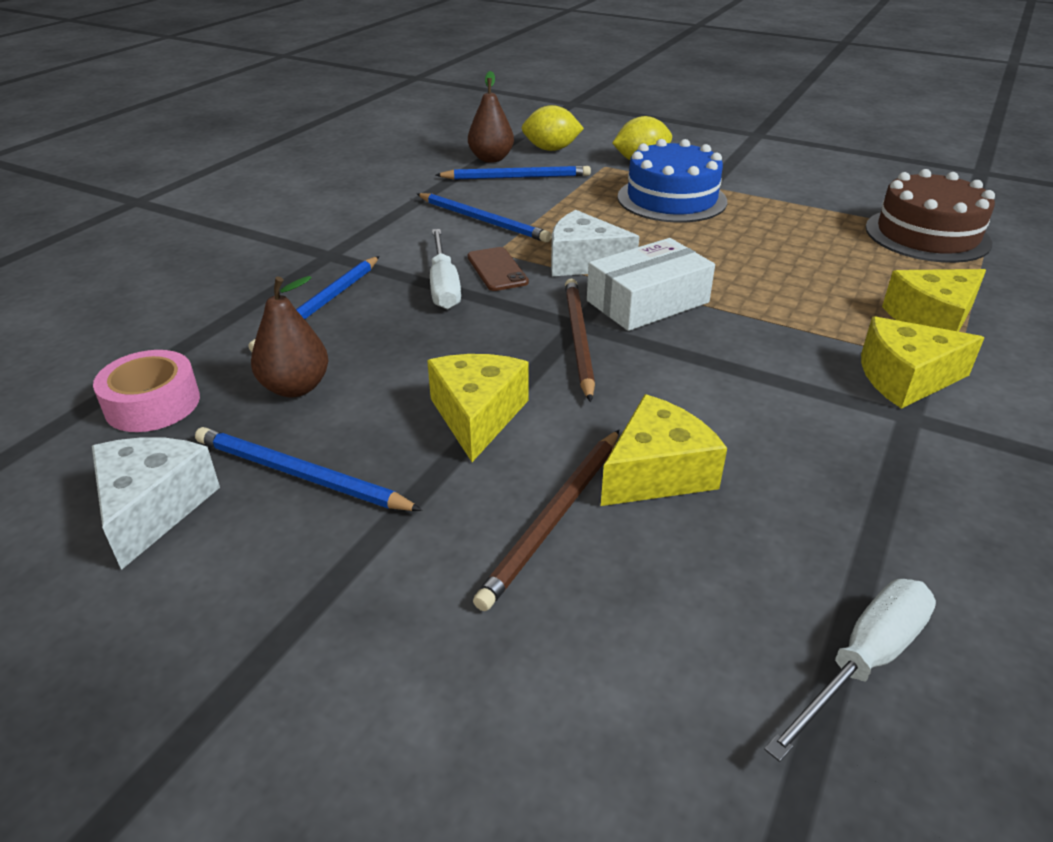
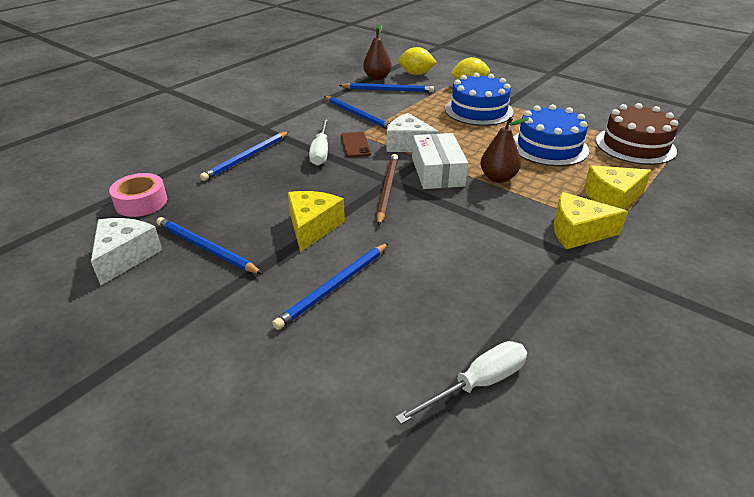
camera: 10 degrees right, 0 degrees up
(295, 387) = (218, 201): brown pear -> brown pear (498, 178)
(554, 518) = (334, 287): brown pencil -> blue pencil
(647, 302) = (437, 171): white box -> white box turned 75 degrees counterclockwise
(657, 472) = (402, 269): yellow cheese -> none
(802, 247) = (549, 147): none -> blue cake

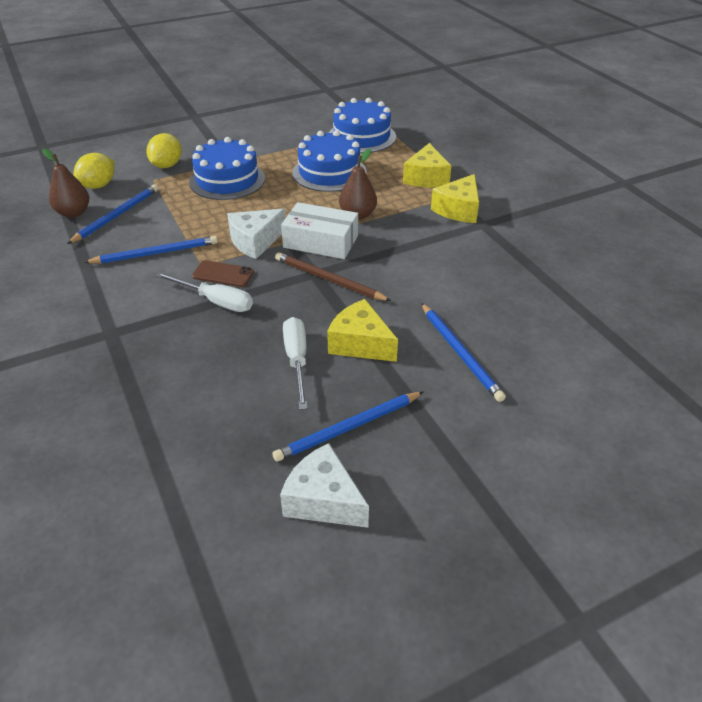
camera: 65 degrees left, 5 degrees up
(141, 202) = (208, 473): pink tape -> none
(246, 157) = (176, 361): blue pencil -> none
(477, 384) = (598, 314): white screwdriver -> white screwdriver (297, 360)
(635, 145) = (361, 137): brown cake -> blue cake

